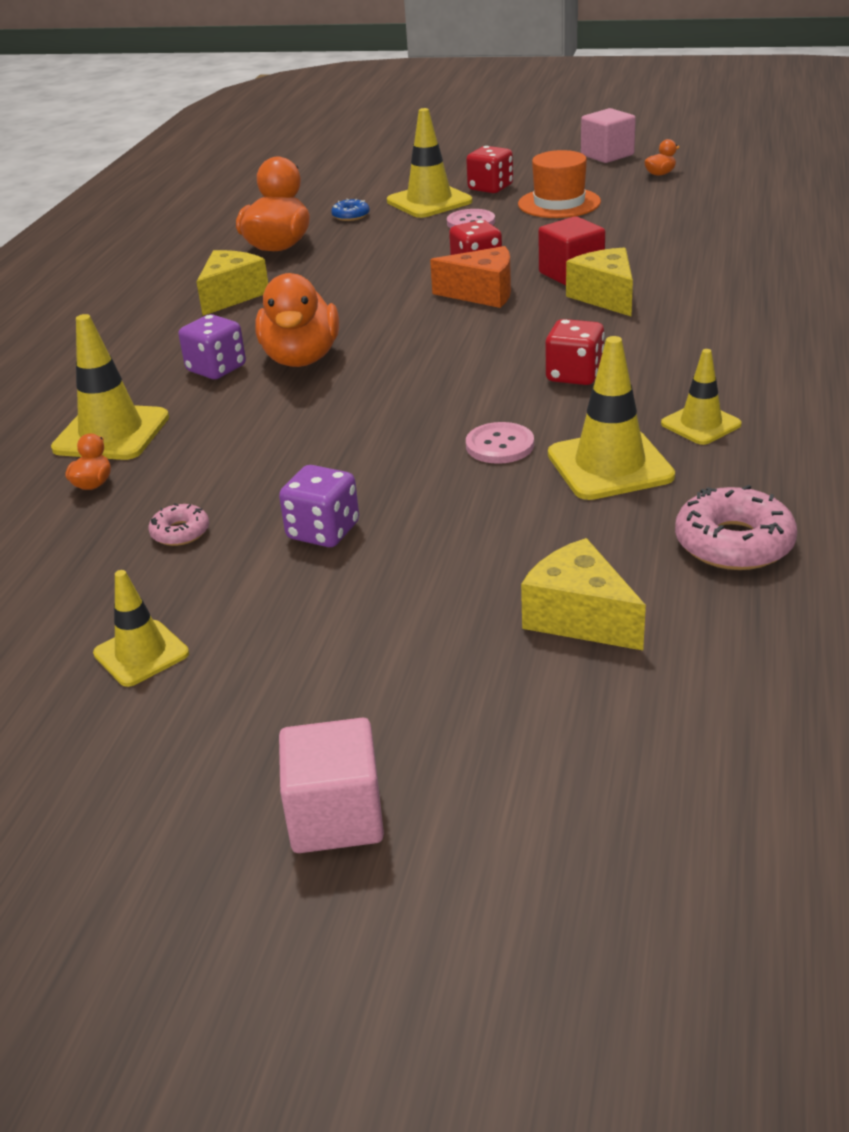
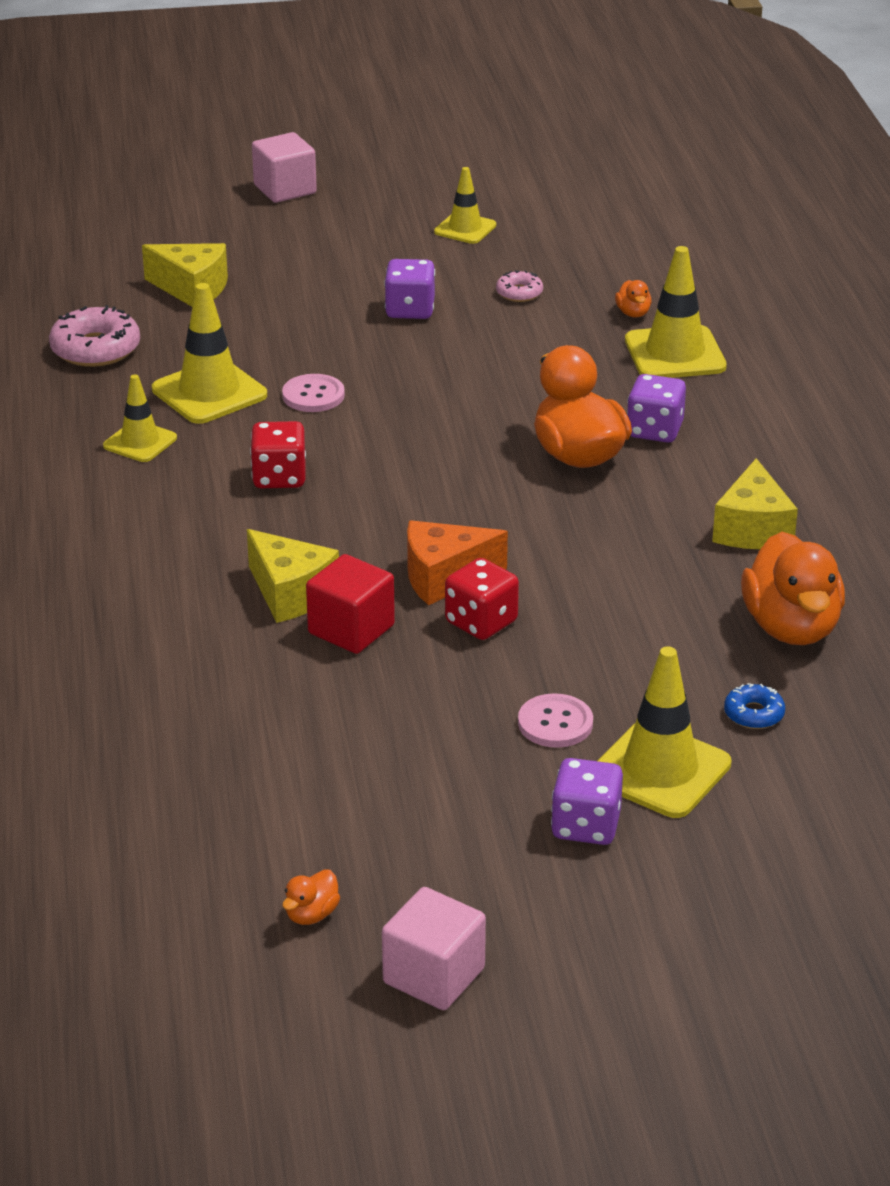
camera: 155 degrees right, 0 degrees up
(490, 188) = (586, 826): red dice -> purple dice
(559, 203) = (446, 794): orange hat -> none

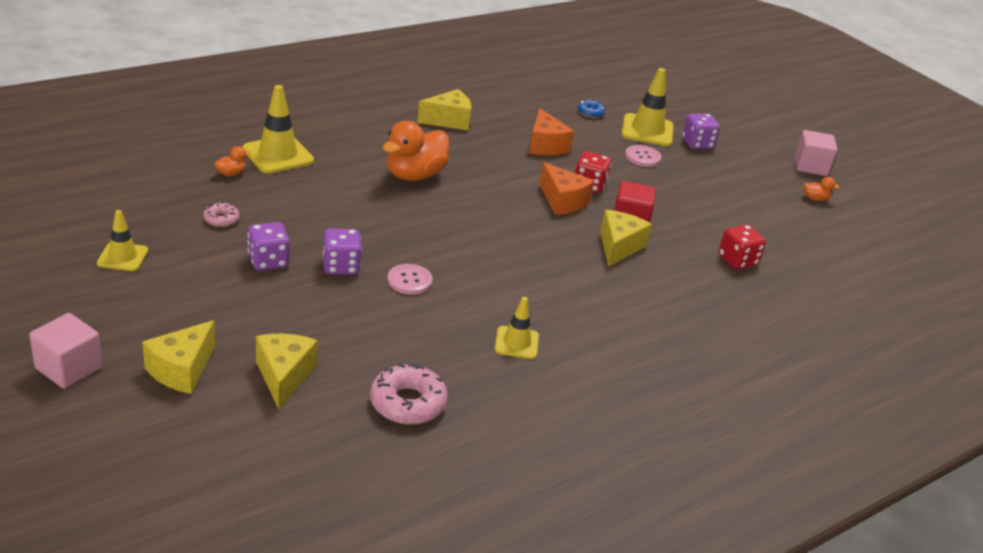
camera: 120 degrees left, 0 degrees up
(209, 392) = (434, 327): yellow traffic cone -> none
(242, 240) = (182, 370): none -> yellow cheese
(279, 477) = (513, 274): red dice -> red dice (737, 260)
(635, 614) = (545, 145): none -> orange cheese
(654, 430) = (372, 154): purple dice -> purple dice (341, 266)
(791, 627) = (521, 107): orange duck -> none

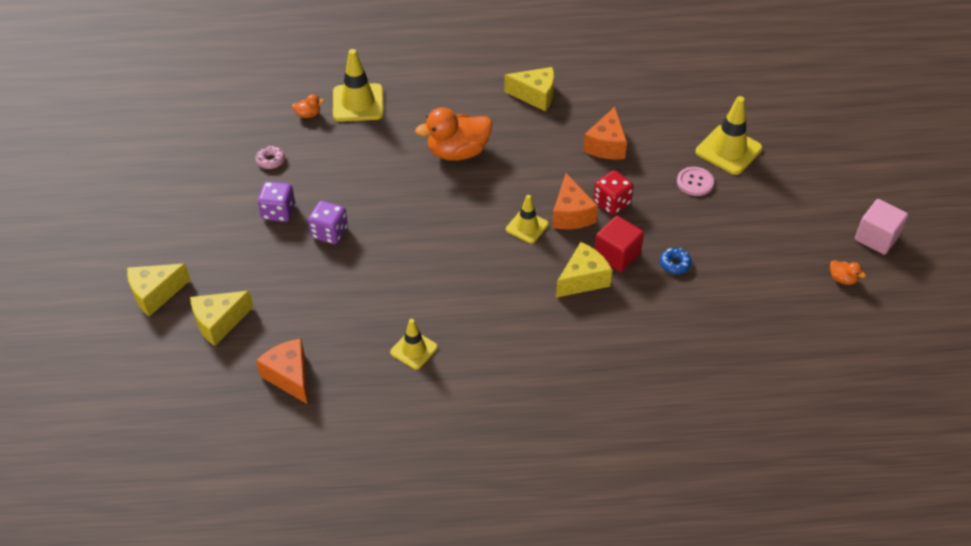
camera: 35 degrees right, 15 degrees up
(69, 368) = (87, 268): pink cube -> none
(122, 257) = (179, 179): yellow traffic cone -> yellow traffic cone (527, 227)
(284, 376) = (219, 322): yellow cheese -> yellow cheese turned 150 degrees counterclockwise
(408, 403) = (289, 376): pink donut -> orange cheese
(409, 281) = (373, 262): pink button -> none
(590, 113) = (685, 115): blue donut -> blue donut (675, 264)
(697, 144) = (770, 179): purple dice -> none
(737, 260) = (688, 327): red dice -> none

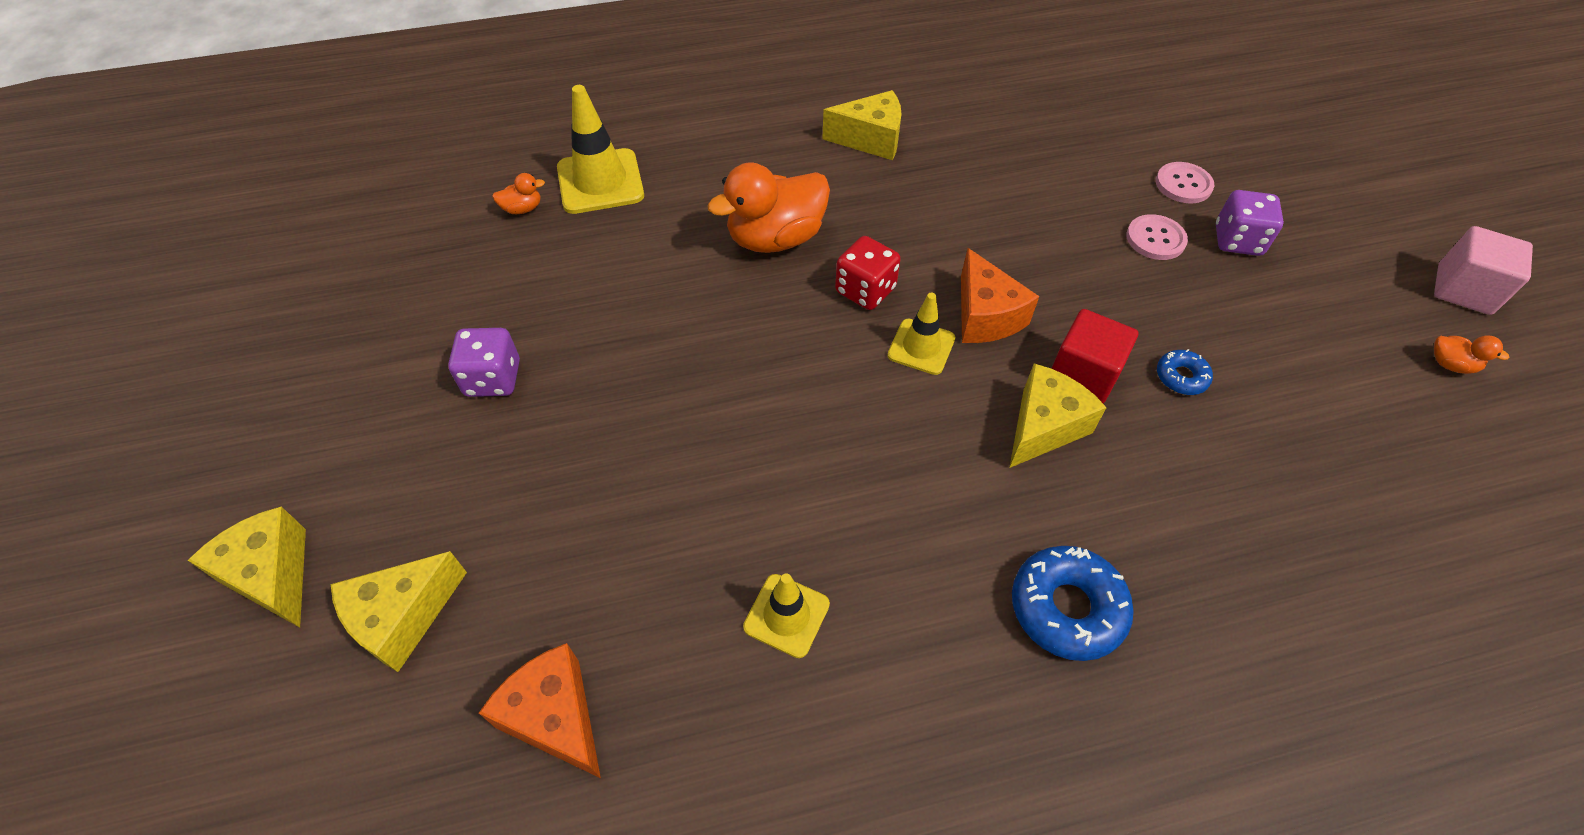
camera: 10 degrees left, 5 degrees up
(155, 294) = (273, 575): yellow cheese -> yellow cheese turned 90 degrees clockwise
(270, 160) = (469, 291): pink donut -> none
(329, 232) = (588, 404): purple dice -> purple dice (1237, 241)
(562, 368) = (1067, 608): none -> blue donut
(606, 145) = (1001, 199): orange cheese -> none
(612, 203) = (1042, 288): red dice -> red dice (865, 290)
(728, 150) = (1183, 184): yellow traffic cone -> pink button

